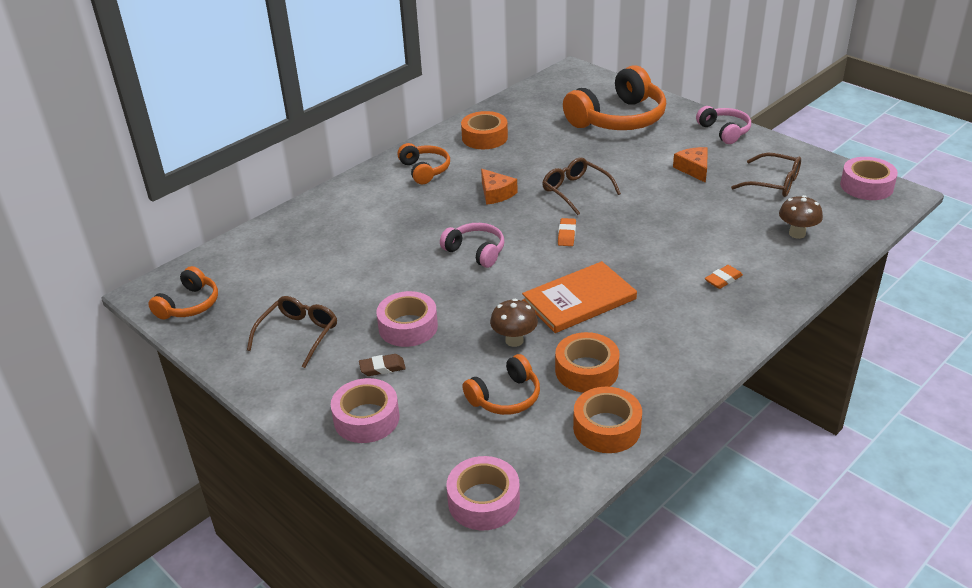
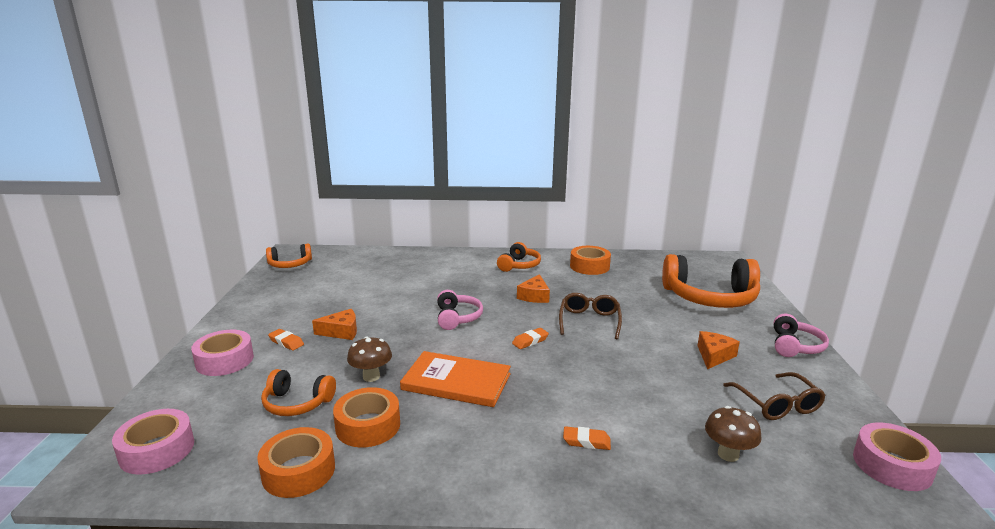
camera: 45 degrees right, 15 degrees down
(298, 334) = (294, 303): brown glasses -> none
(382, 368) = (286, 342): brown eraser -> orange eraser
(408, 327) = (341, 331): pink tape -> orange cheese

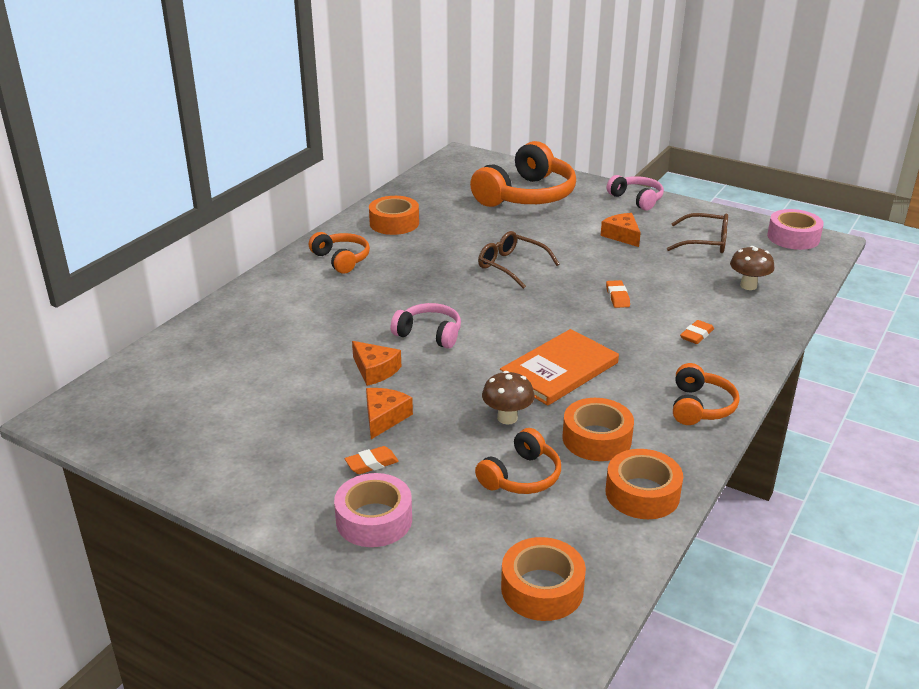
camera: 60 degrees left, 10 degrees up
(157, 450) = (542, 589): pink tape -> orange tape
(290, 264) = (115, 423): orange headphones -> orange headphones (700, 406)
(530, 341) = (519, 308): orange eraser -> orange eraser (617, 297)
(534, 296) = (428, 275): orange cheese -> orange cheese (375, 370)

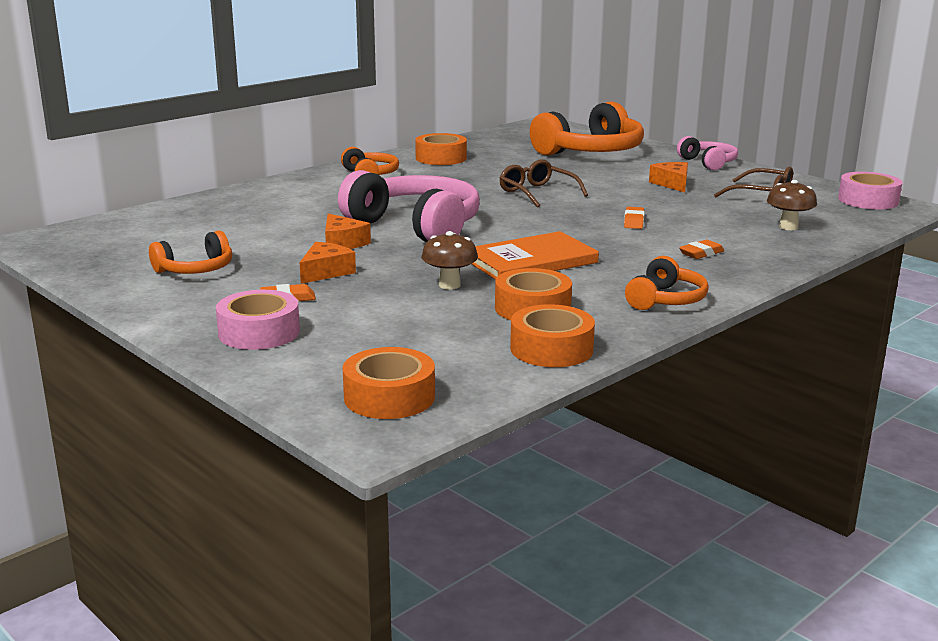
camera: 15 degrees right, 10 degrees down
(429, 334) = (416, 226): pink headphones -> pink headphones, size x1.89
(521, 476) = (431, 323): orange headphones -> orange headphones (196, 269)

